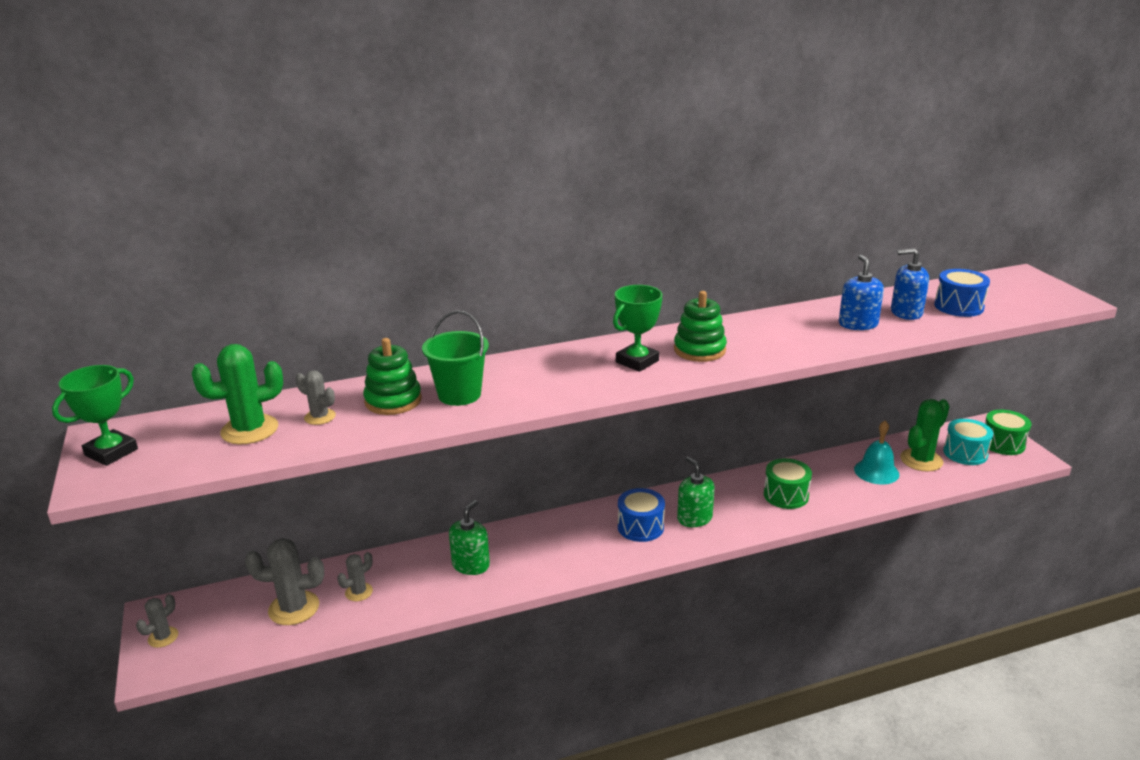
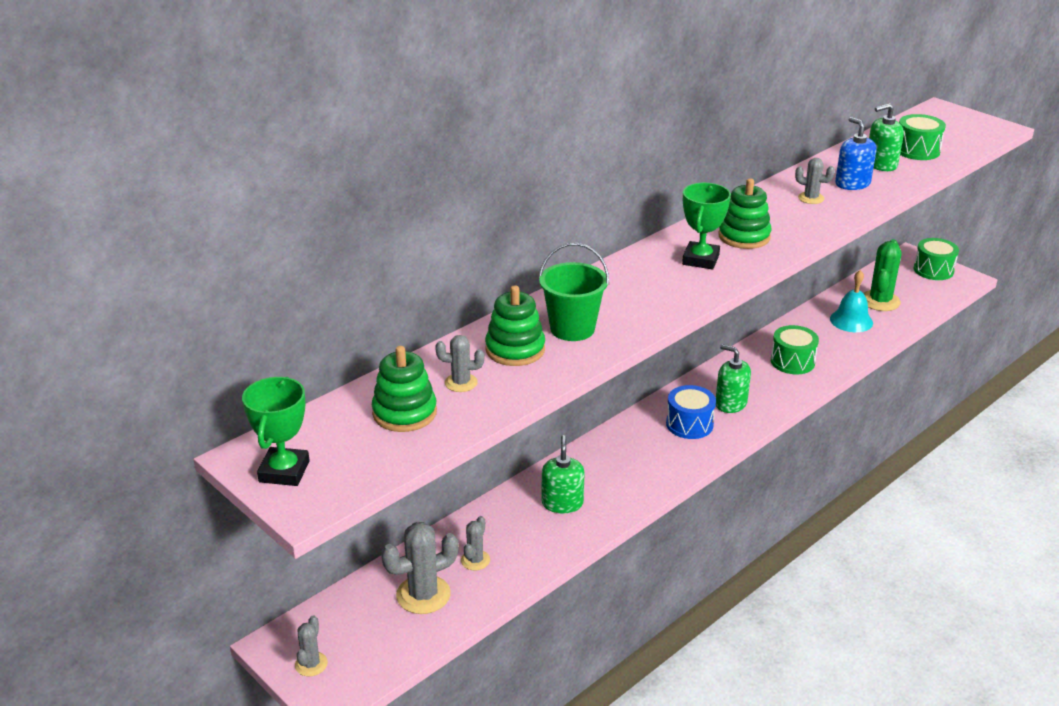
camera: 25 degrees left, 5 degrees up
(249, 430) = (404, 413): green cactus -> green stacking toy
(801, 329) = (811, 198): none -> grey cactus
(906, 312) = (881, 164): blue soap dispenser -> green soap dispenser
(958, 306) = (917, 150): blue drum -> green drum
(965, 453) = (910, 286): turquoise drum -> none

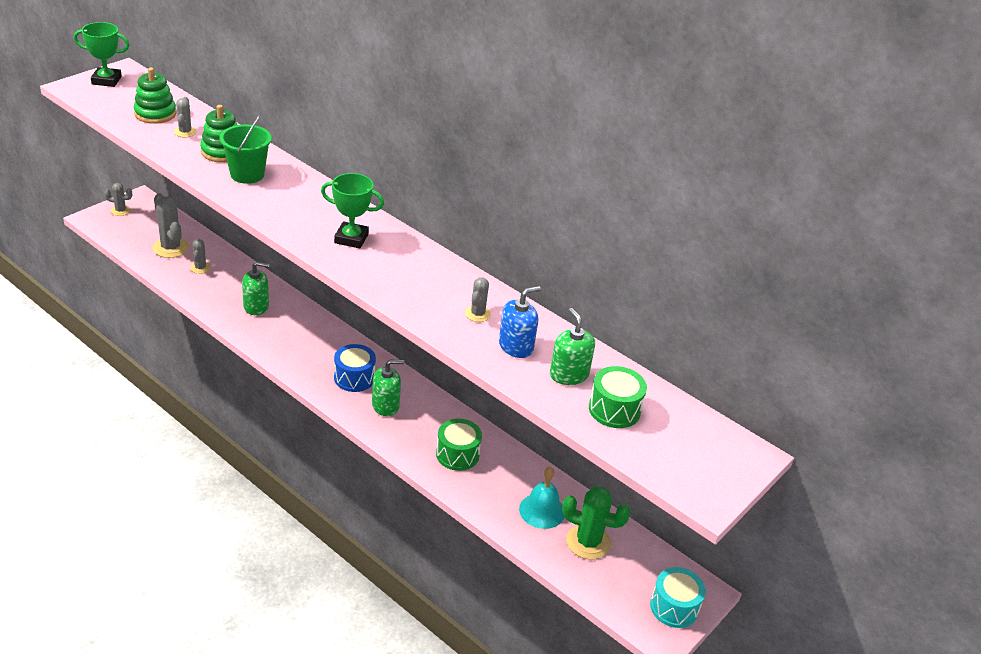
camera: 80 degrees right, 5 degrees up
(475, 560) = (200, 268): grey cactus -> grey cactus turned 75 degrees clockwise
(730, 403) = (385, 405): green soap dispenser -> green soap dispenser turned 45 degrees clockwise
(744, 236) = (394, 265): green stacking toy -> none
(933, 270) = (674, 607): green drum -> turquoise drum

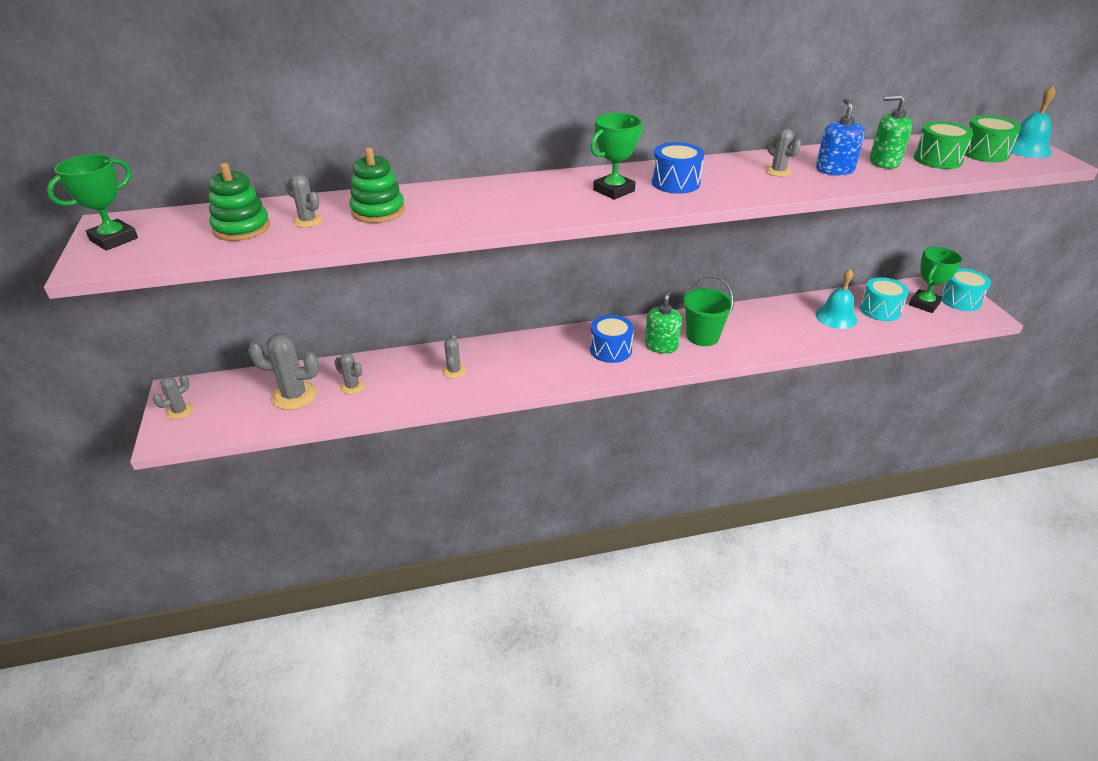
camera: 50 degrees left, 0 degrees up
(247, 174) = (440, 209): green bucket -> green bucket (702, 336)
(256, 306) = (454, 371): green soap dispenser -> grey cactus
(396, 264) = (675, 183): none -> blue drum
(457, 454) = (748, 332): green drum -> green drum (984, 153)
(588, 542) = (880, 310): green cactus -> turquoise drum
(635, 576) = (924, 304): none -> green trophy
(719, 473) = (1026, 149): none -> turquoise bell

